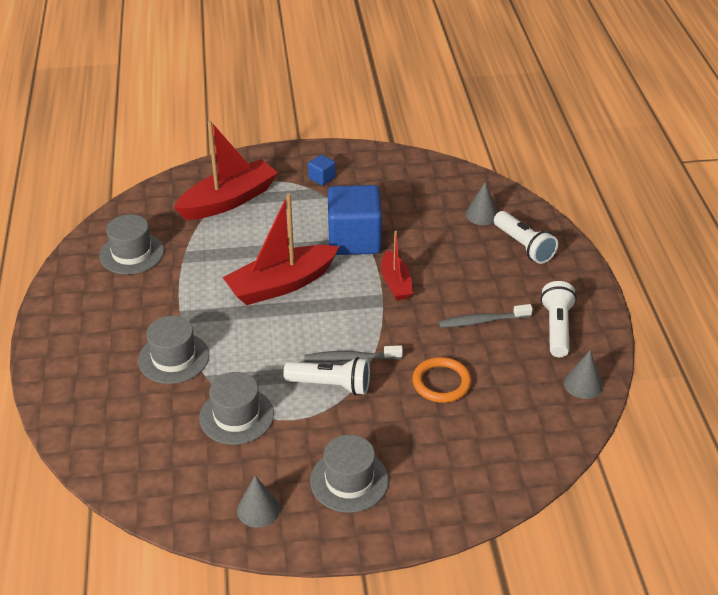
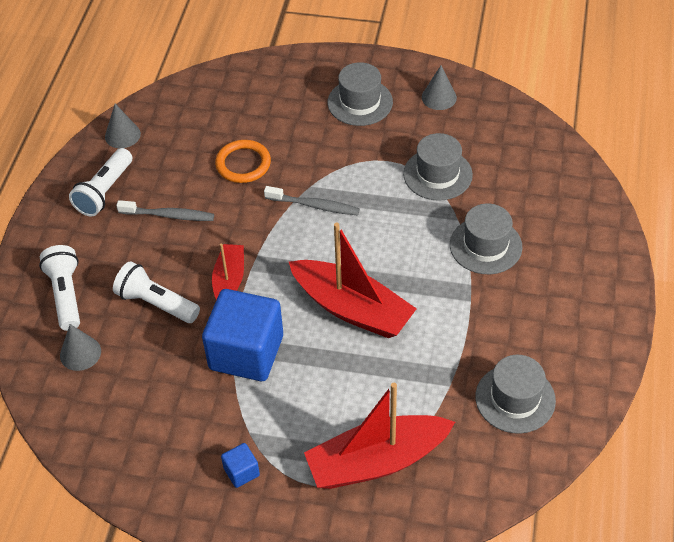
camera: 160 degrees left, 10 degrees up
(281, 284) = (352, 309): red boat -> red boat turned 45 degrees clockwise
(331, 385) = (343, 183): white flashlight -> white flashlight (156, 303)

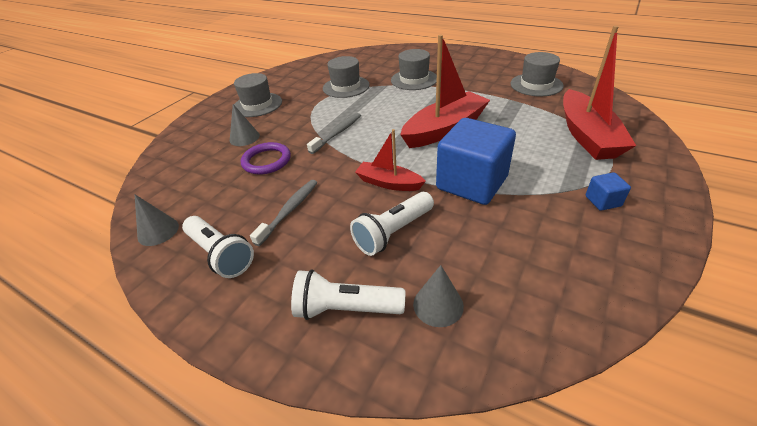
camera: 70 degrees left, 10 degrees down
(243, 164) = (266, 161): orange ring -> purple ring
(439, 97) = (283, 79): grey cone -> grey cone (244, 137)

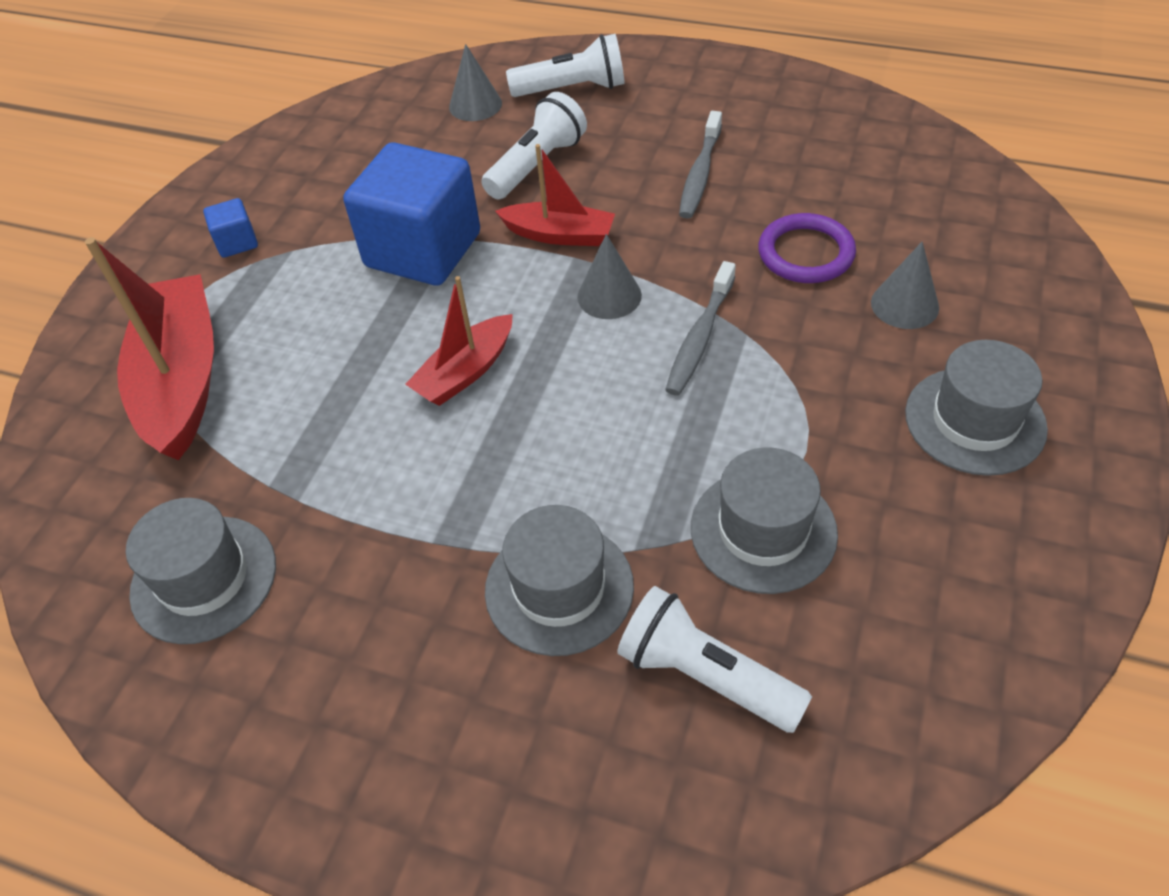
camera: 170 degrees right, 10 degrees up
(158, 231) = (874, 125): grey cone -> grey cone (609, 296)
(220, 255) = (755, 113): white flashlight -> white flashlight (705, 675)
(445, 129) = (465, 372): red boat -> red boat, size x0.57

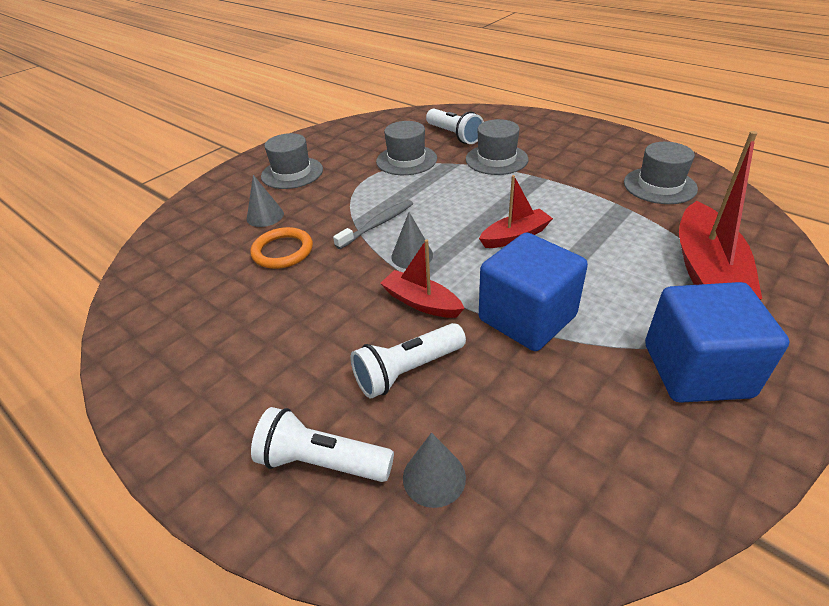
camera: 160 degrees left, 10 degrees down
(237, 242) = (696, 370): blue cube -> blue cube, size x2.36
(700, 173) = (291, 322): grey toothbrush -> none
(806, 253) = (282, 251): purple ring -> orange ring

